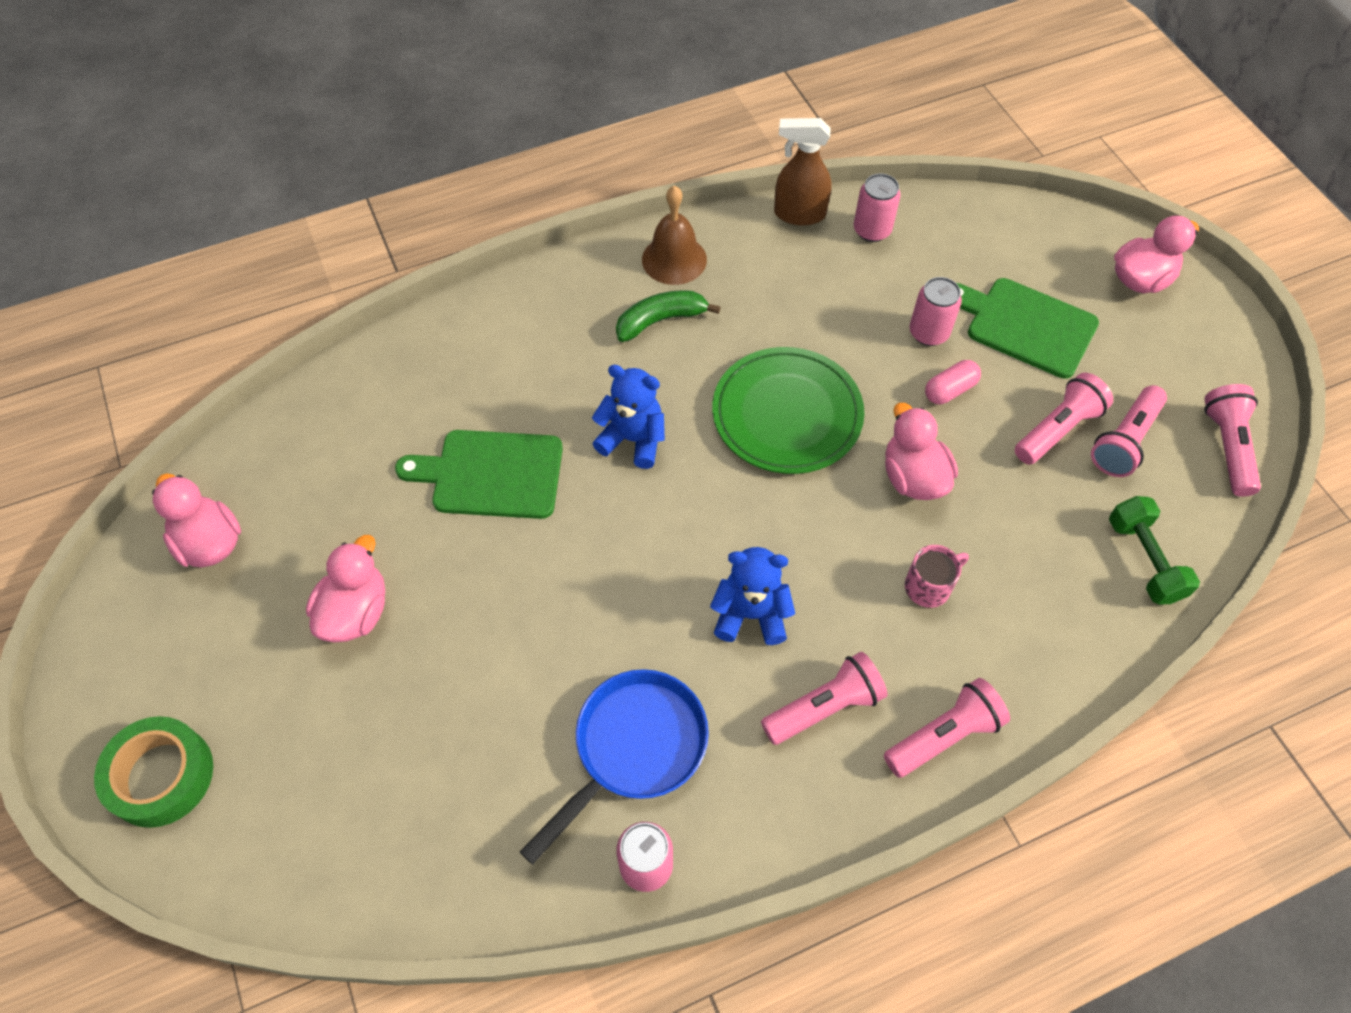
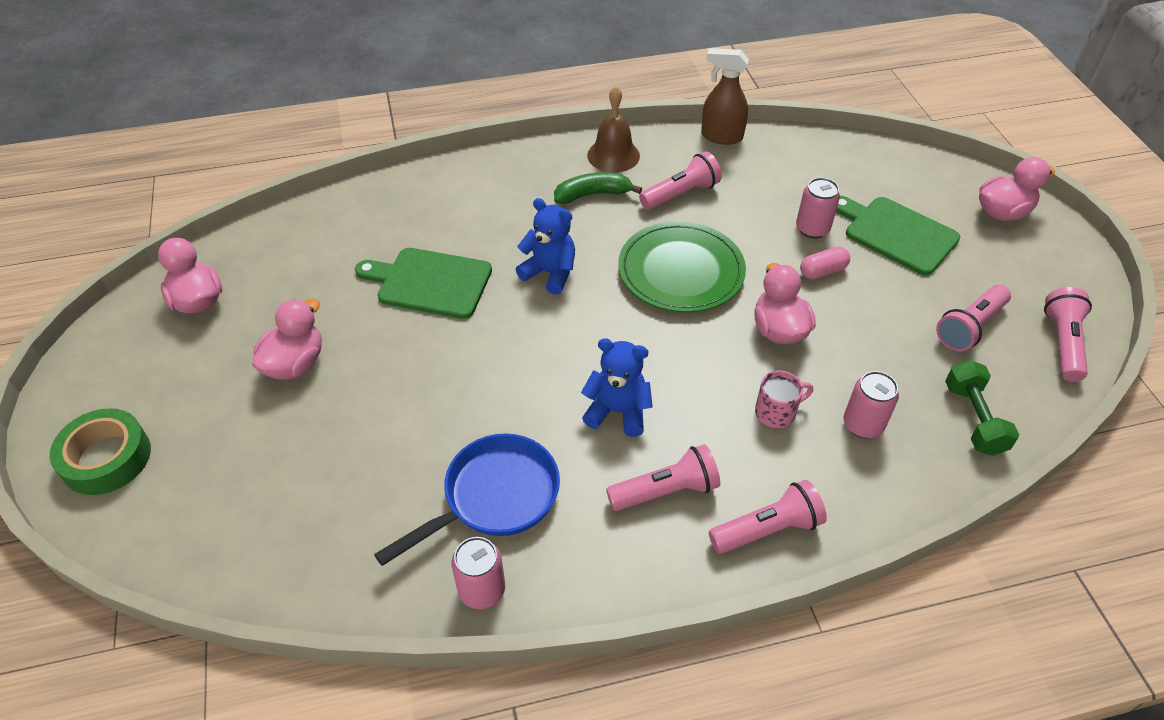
camera: 10 degrees right, 10 degrees down
(872, 230) = (778, 153): pink can -> pink can (863, 425)
(1057, 429) = (911, 311): pink flashlight -> pink flashlight (681, 194)

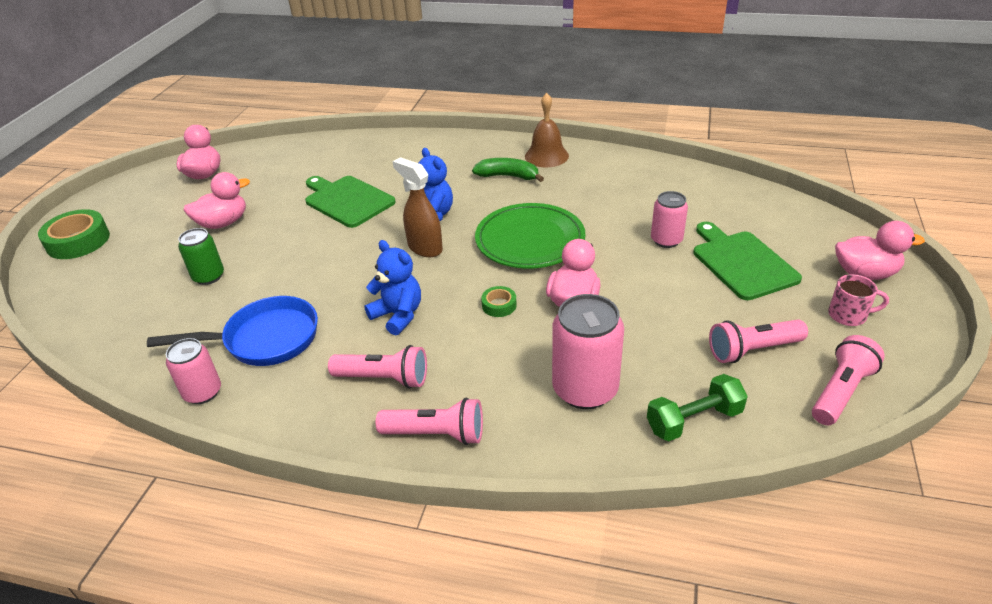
camera: 30 degrees right, 10 degrees down
(347, 444) = (208, 276): none -> green can
(681, 194) = (576, 191): pink flashlight -> none
(711, 361) = (499, 305): none -> green tape
(721, 136) = (644, 162): brown spray bottle -> brown spray bottle (424, 248)
(776, 412) = (519, 356): pink mug -> pink mug (848, 315)
(822, 271) = (648, 271): pink capsule -> none
(863, 425) = (585, 389): pink can -> pink can, size x1.65
(973, 419) = (694, 420): green dumbbell -> green dumbbell turned 45 degrees clockwise

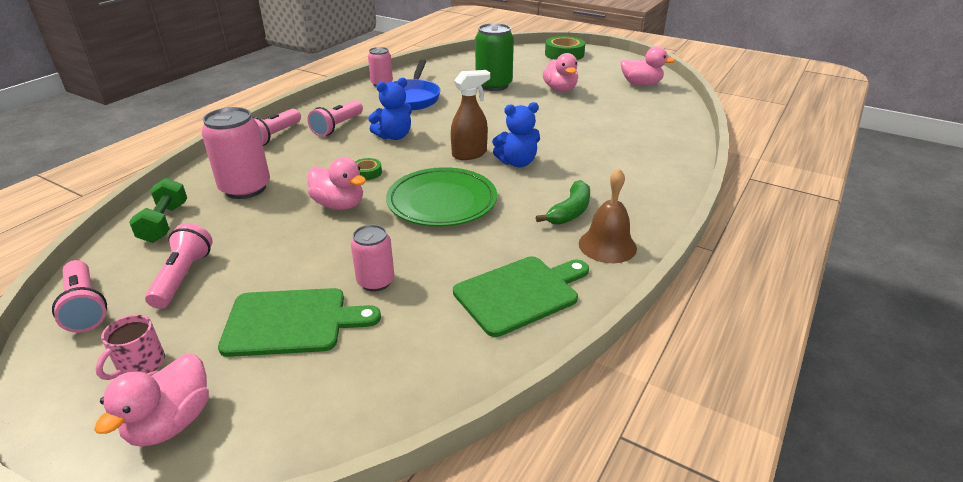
camera: 105 degrees right, 5 degrees down
(208, 276) = (493, 85): green can -> green can, size x1.65
(347, 200) = (567, 131): green cutting board -> green cutting board (520, 293)

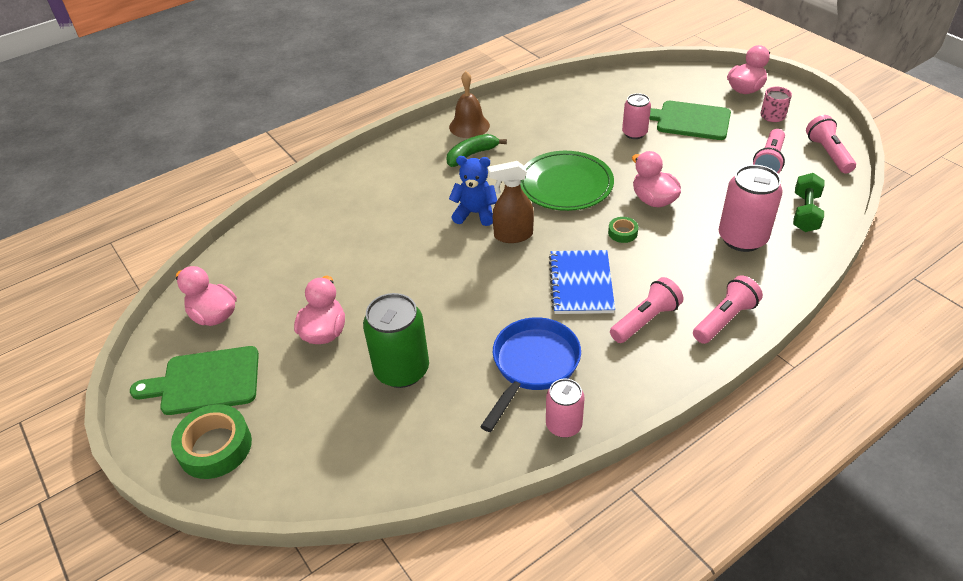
camera: 155 degrees left, 10 degrees up
(394, 136) = (581, 284): blue teddy bear -> blue notebook
(520, 293) = (547, 110): green cutting board -> green cutting board (205, 381)

